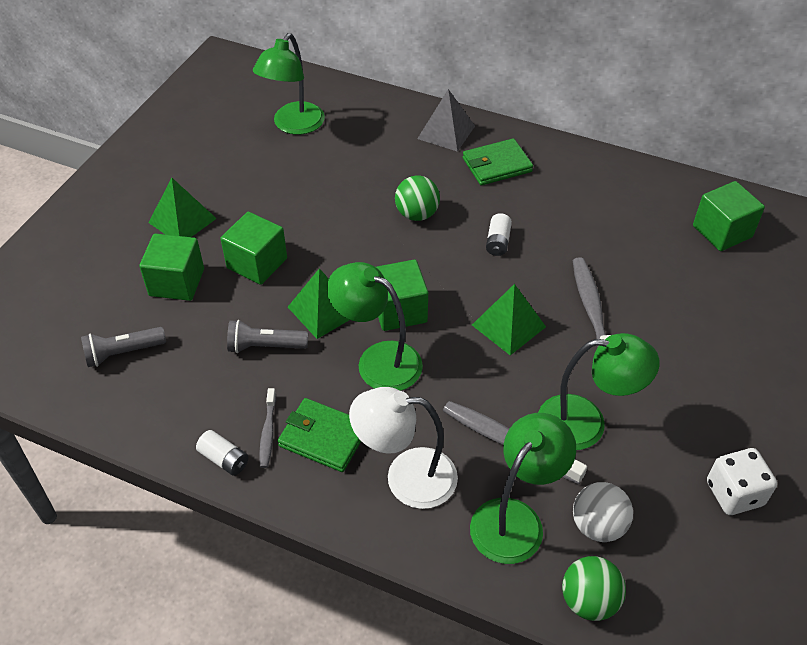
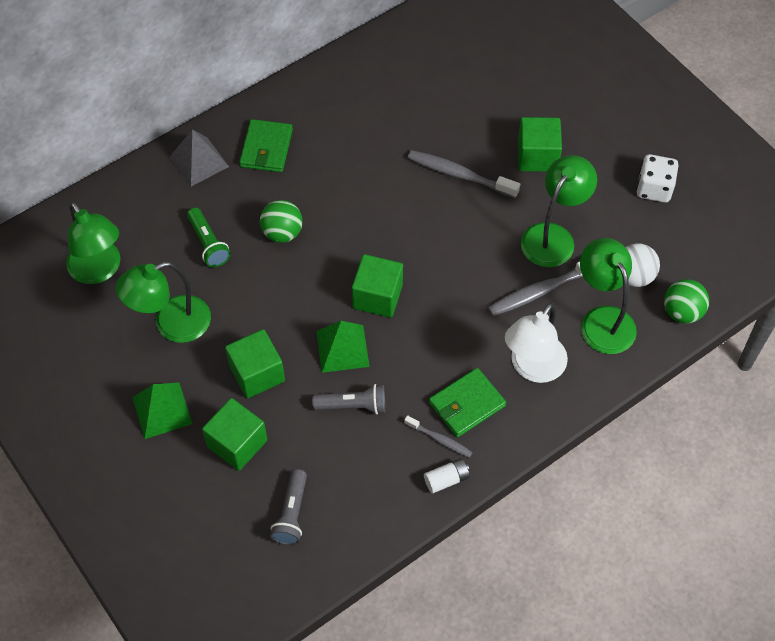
camera: 60 degrees left, 10 degrees up
(265, 346) = (353, 406): grey flashlight -> grey flashlight turned 120 degrees counterclockwise
(368, 174) = (208, 244): none -> green flashlight
(378, 360) = (417, 335): green lamp -> green lamp (171, 324)
(498, 242) = (352, 195): white battery -> none
(508, 325) = (440, 234): green pyramid -> none
(722, 231) = (440, 51): green cube -> green cube (537, 156)

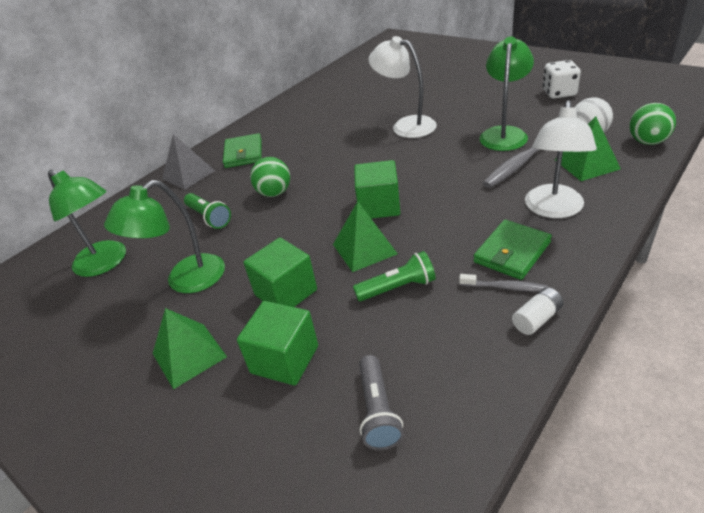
camera: 10 degrees left, 20 degrees down
(353, 406) = (398, 288): grey flashlight -> green flashlight
(459, 175) = (406, 125): grey toothbrush -> white lamp
(537, 156) = (459, 102): green cube -> none
(602, 320) = (586, 164): green lamp -> green pyramid

